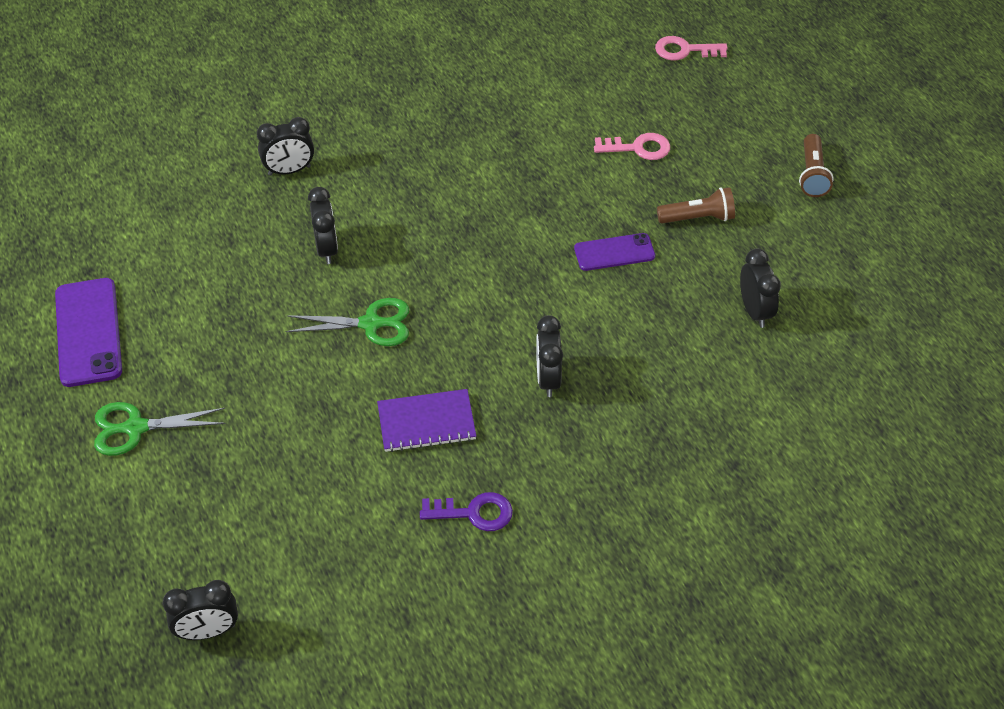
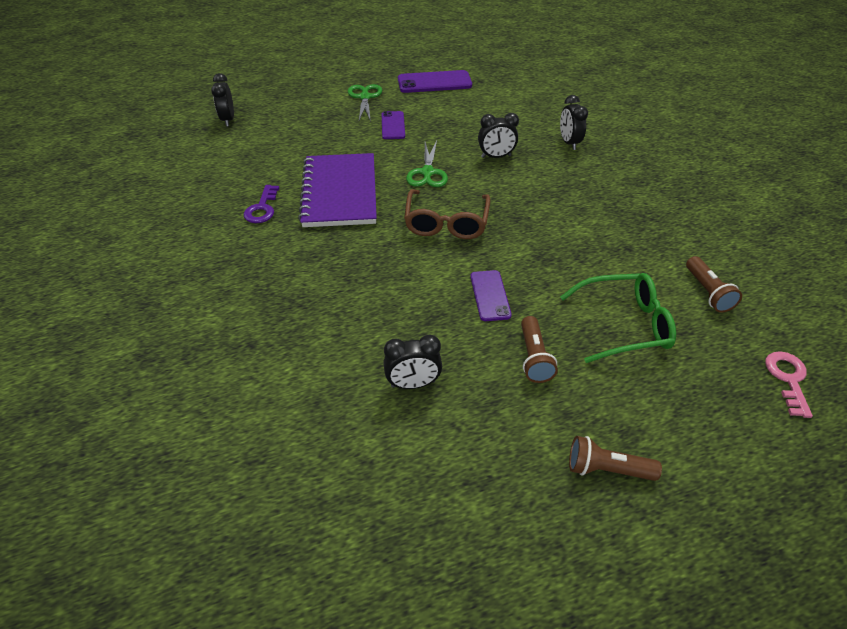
camera: 95 degrees right, 5 degrees down
(236, 377) = (393, 125): none -> purple phone
(426, 422) = (340, 192): purple notebook -> purple notebook, size x1.79
(486, 297) = (446, 223): none -> brown glasses
(548, 379) = (363, 248): black clock -> none
(579, 82) = (707, 292): none -> brown flashlight
(638, 148) = (624, 325): pink key -> green glasses

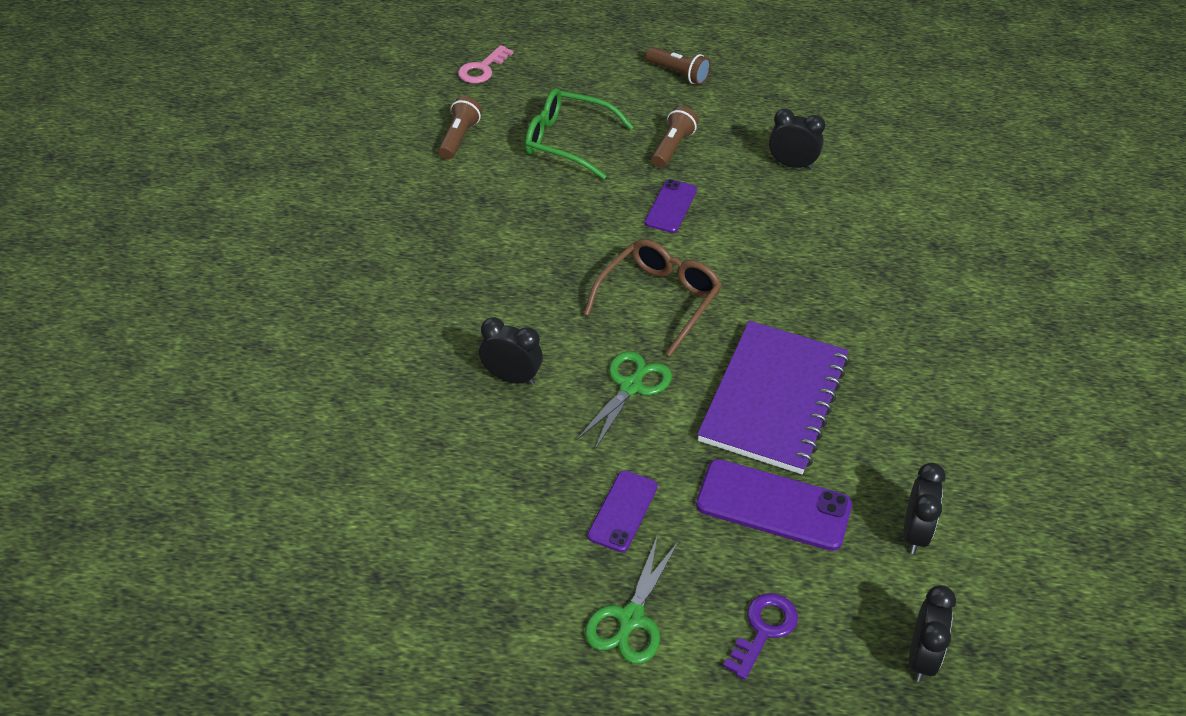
camera: 155 degrees left, 0 degrees up
(262, 208) = (892, 412): purple key -> purple key (763, 630)
(434, 82) = (466, 610): purple phone -> purple phone (773, 505)
(569, 143) = (383, 361): black clock -> black clock (914, 533)

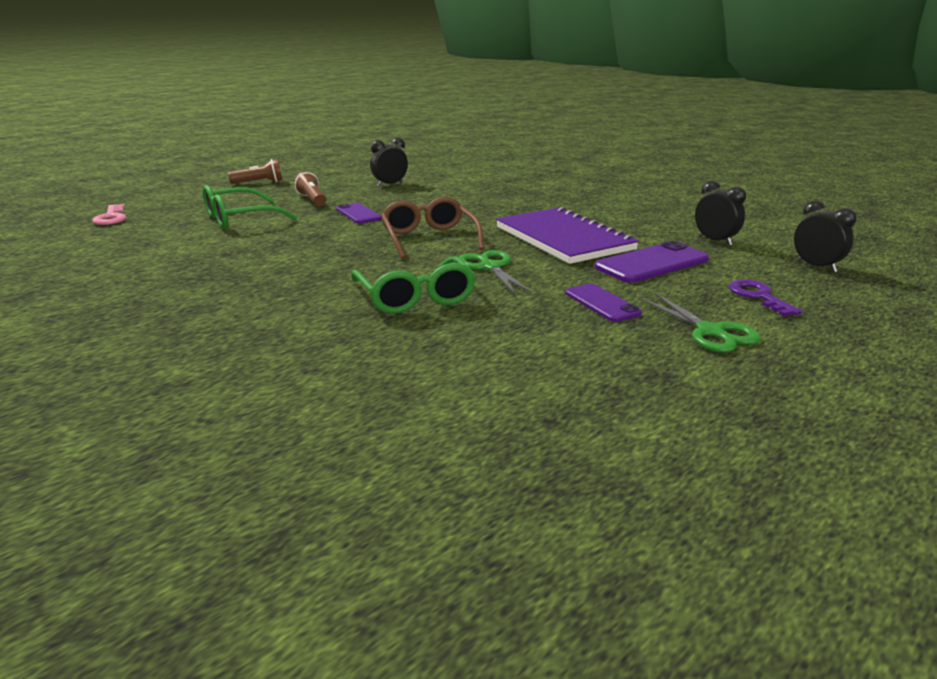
camera: 50 degrees left, 20 degrees down
(459, 138) = (151, 242): brown flashlight -> none
(511, 377) = (415, 297): black clock -> green glasses

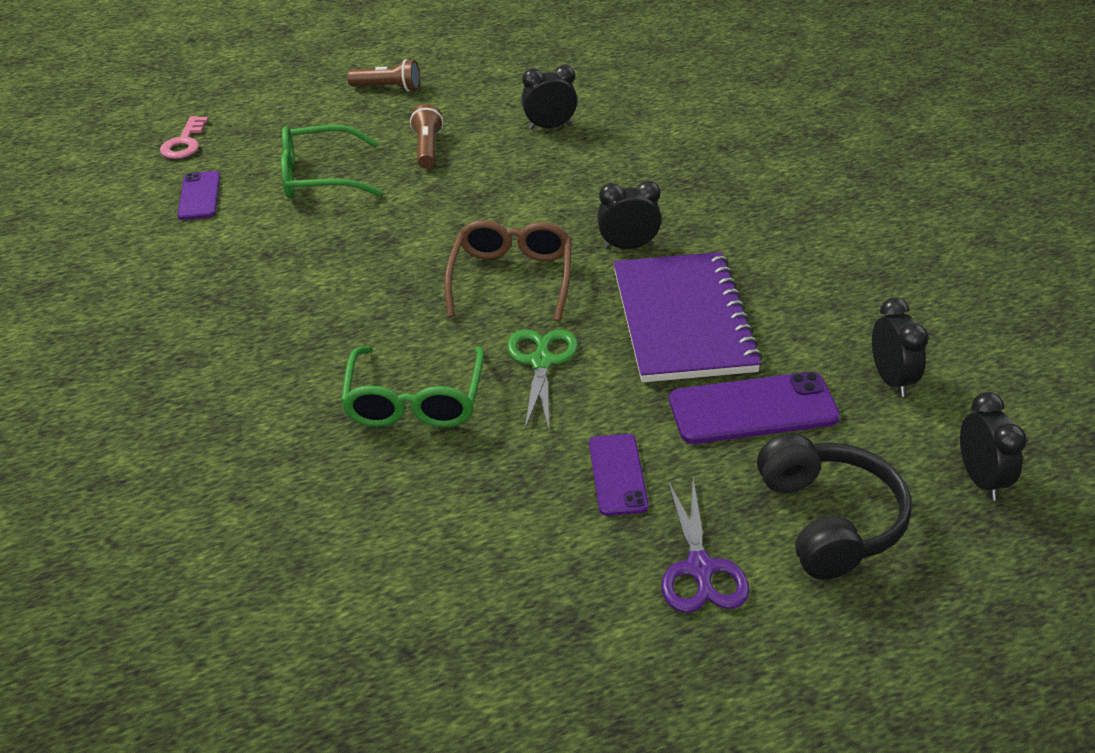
camera: 25 degrees right, 15 degrees up
(358, 214) = (463, 197): purple phone -> purple phone (199, 196)
(493, 218) = (628, 246): none -> black clock
(710, 332) = (700, 568): green scissors -> purple scissors
(758, 296) = (829, 520): purple key -> black headphones

